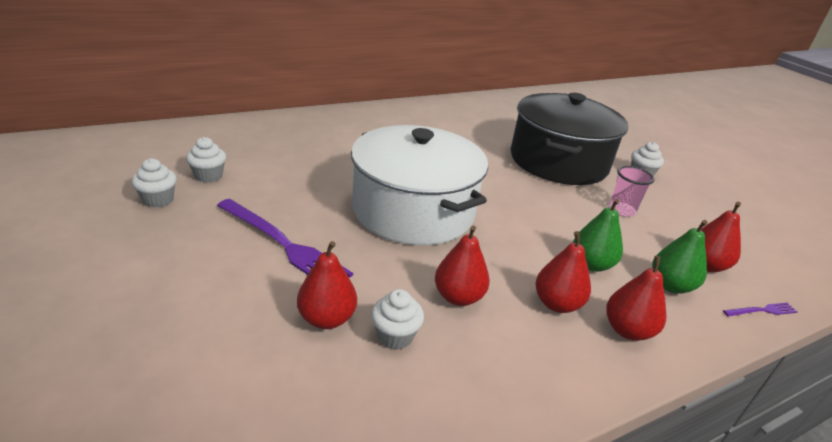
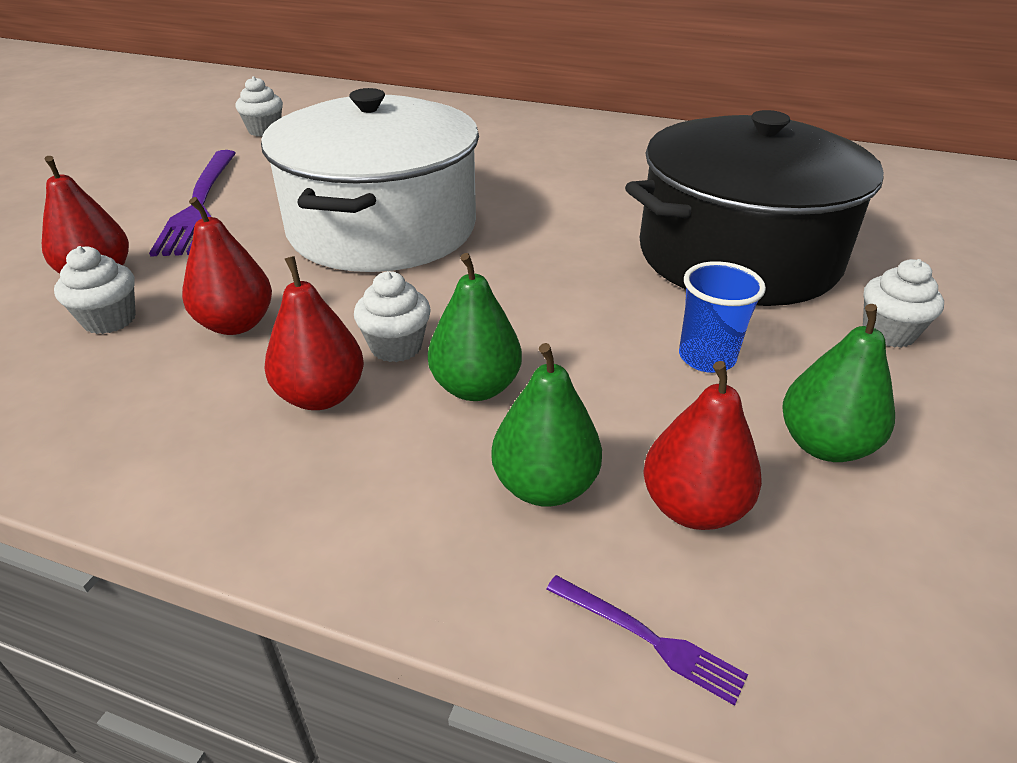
camera: 50 degrees right, 5 degrees up
(158, 200) = (190, 136): white cupcake -> white cupcake (396, 347)
(622, 210) = (706, 358): pink cup -> blue cup
(627, 330) = (338, 482): red pear -> none
(691, 224) = (824, 445): none -> green pear

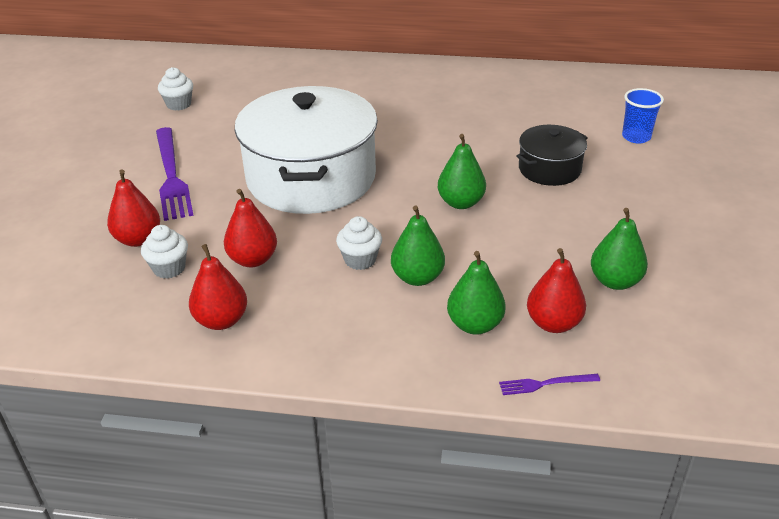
camera: 10 degrees left, 0 degrees up
(321, 396) = (330, 296): red pear -> red pear (221, 320)
(586, 285) = (461, 203): none -> green pear
(648, 638) = (545, 384): purple fork -> purple fork turned 150 degrees clockwise
(706, 358) = (544, 241): blue cup -> blue cup (636, 137)
(738, 256) = (549, 169): black pot -> black pot, size x0.49
(888, 333) = (644, 210): white cupcake -> none

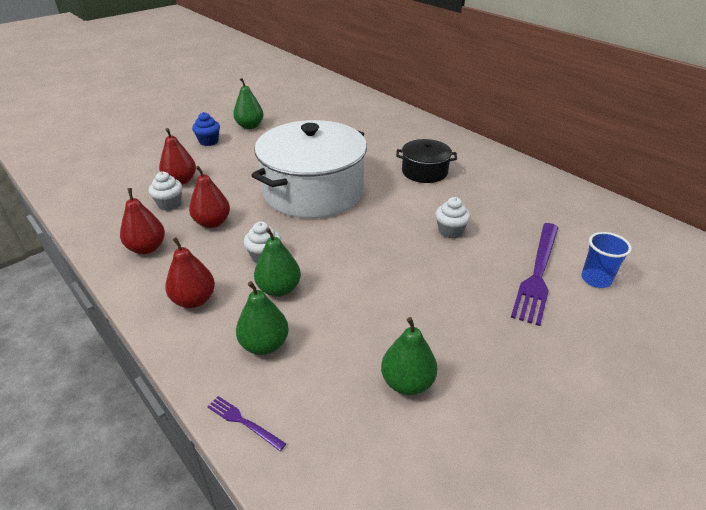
camera: 40 degrees right, 0 degrees up
(97, 183) = (208, 141): none -> blue cupcake
(171, 176) = (246, 154): purple fork -> purple fork (538, 274)
(179, 104) = (308, 117): white cupcake -> white cupcake (450, 231)
(461, 203) = (380, 255): green pear -> green pear (250, 126)
(549, 169) = (481, 266): black pot -> black pot (424, 172)
(553, 323) = (315, 382): red pear -> red pear (194, 300)

